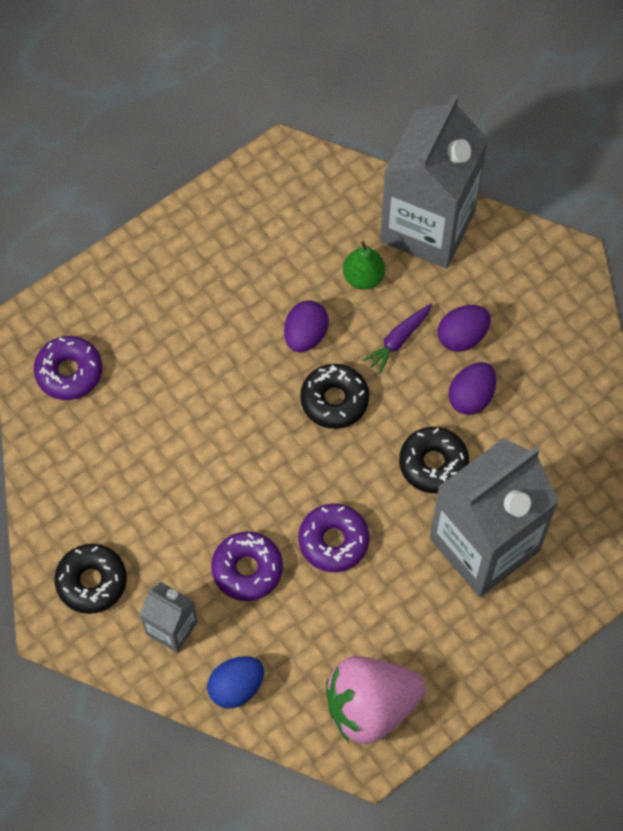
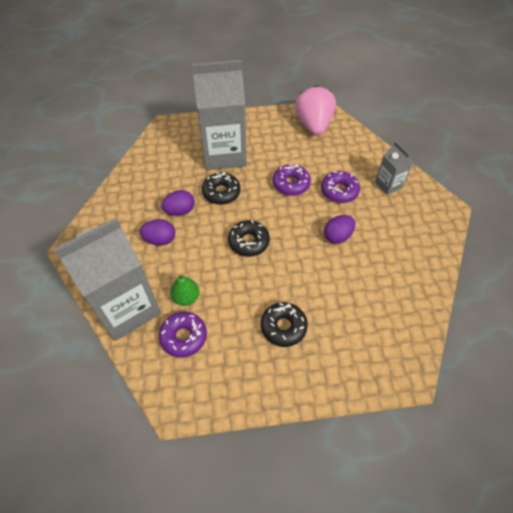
camera: 150 degrees left, 10 degrees down
(69, 372) = (394, 331): purple donut -> purple donut (183, 337)
(91, 582) = (421, 219): black donut -> black donut (283, 327)
(236, 687) = (368, 153): blue egg -> none
(305, 335) = (241, 282): purple egg -> purple egg (337, 236)
(370, 706) = (313, 125): pink strawberry -> pink strawberry turned 105 degrees counterclockwise
(398, 340) = (194, 254): purple carrot -> none

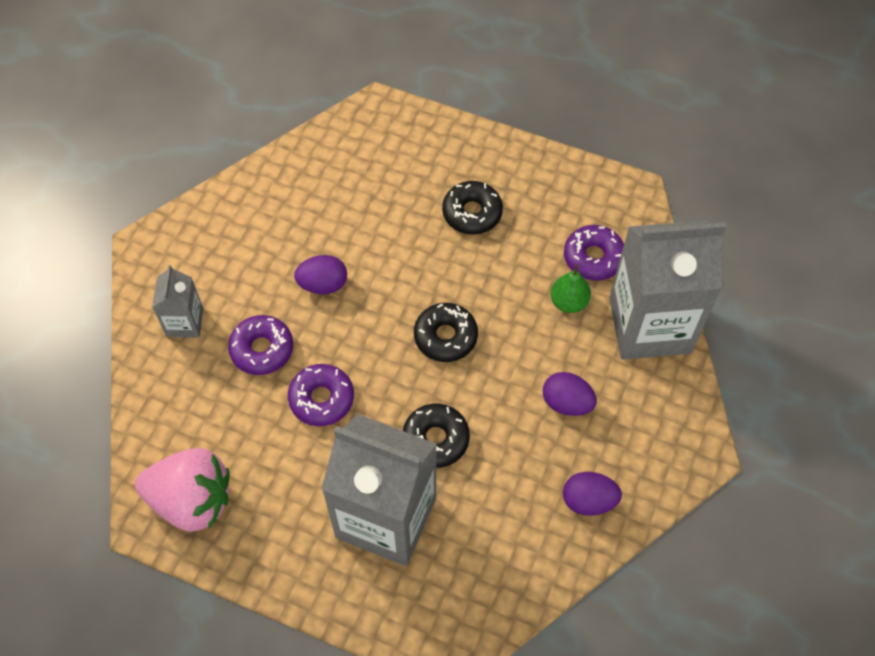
camera: 150 degrees left, 5 degrees up
(180, 211) = (516, 438): purple egg -> purple egg (588, 501)
(313, 125) = (192, 500): pink strawberry -> pink strawberry turned 105 degrees counterclockwise

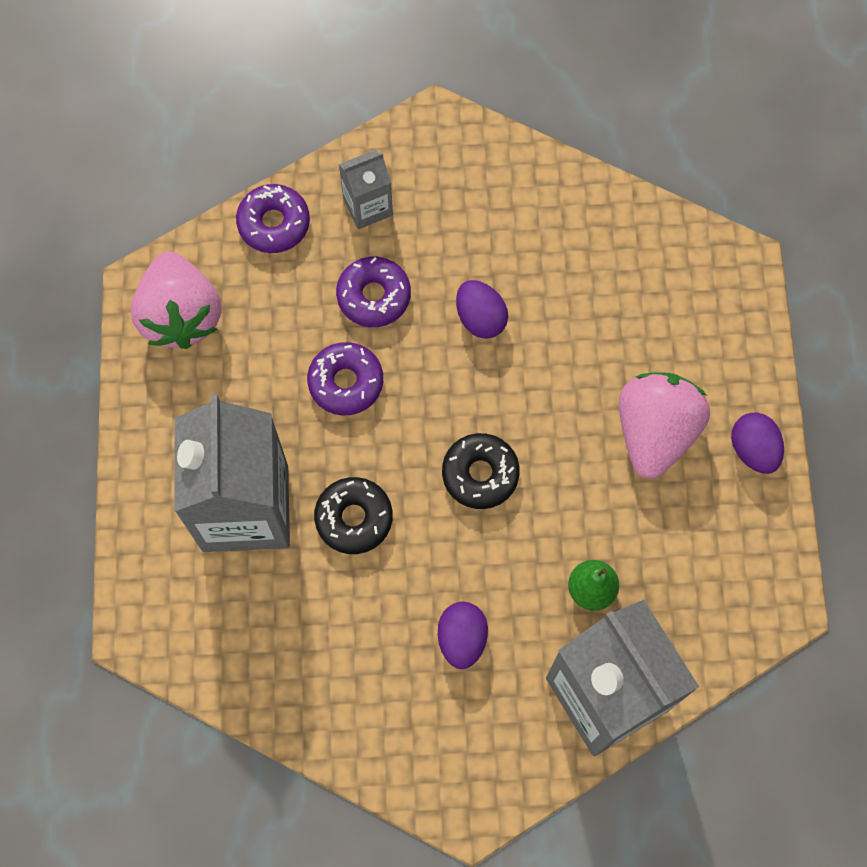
camera: 65 degrees right, 10 degrees up
(472, 213) = (654, 432): black donut -> pink strawberry
(588, 501) = (356, 708): purple egg -> purple egg (753, 450)
(593, 257) = (666, 594): purple donut -> purple donut (274, 223)

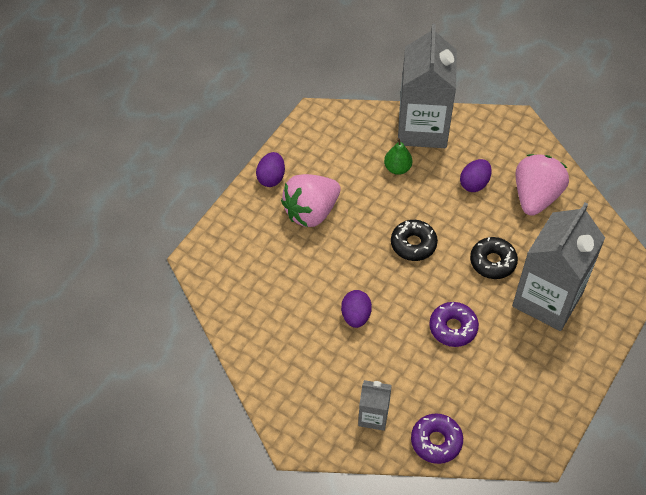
camera: 145 degrees left, 15 degrees down
(181, 315) = (525, 421): pink strawberry -> pink strawberry (535, 197)
(374, 296) = (406, 363): purple donut -> none

